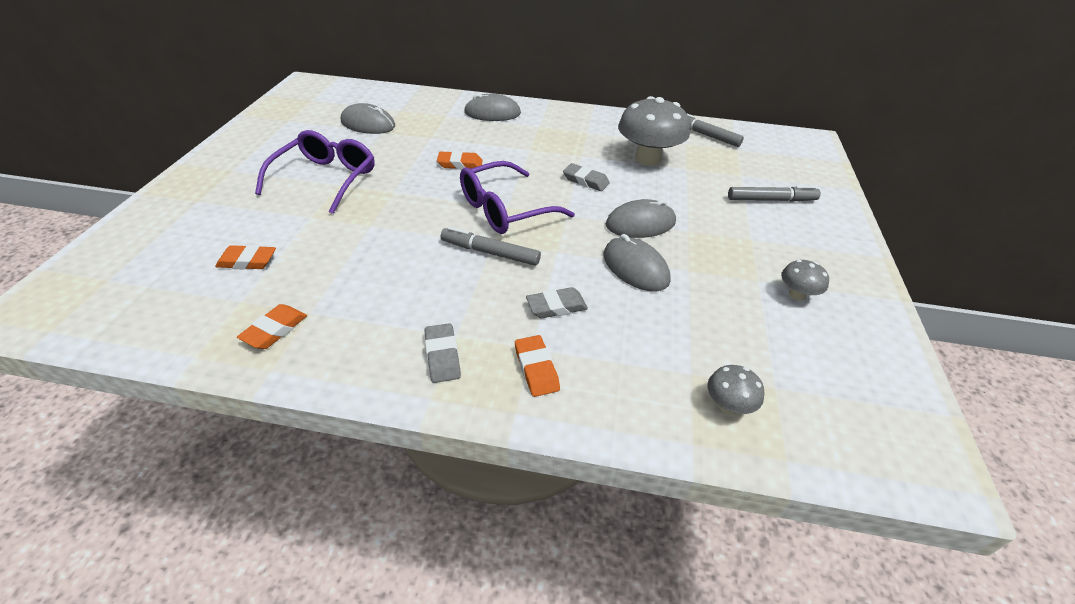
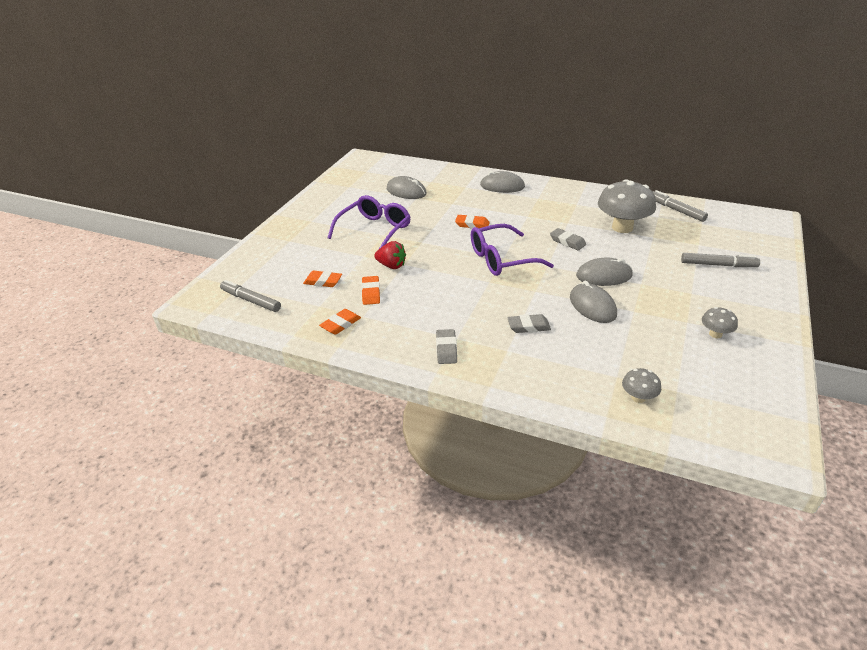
camera: 15 degrees right, 5 degrees down
(352, 229) = (391, 266): none -> red strawberry
(490, 252) = (486, 288): grey marker -> grey marker (251, 300)
(536, 369) = (508, 362): orange eraser -> orange eraser (371, 293)

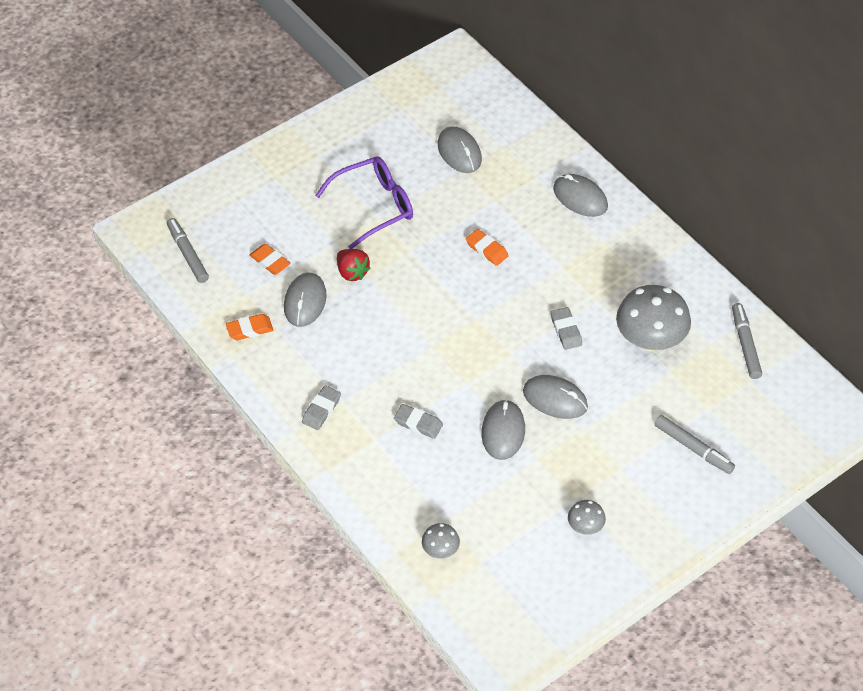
camera: 30 degrees right, 15 degrees up
(371, 293) = (305, 301): orange eraser -> grey mouse
(502, 259) = (472, 321): purple glasses -> none

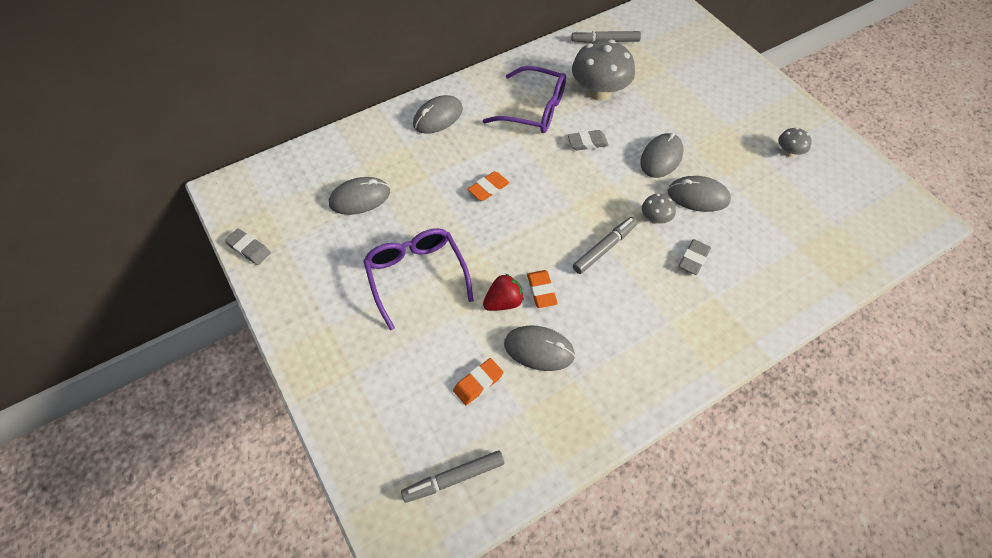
camera: 85 degrees left, 5 degrees up
(249, 329) = (574, 409): orange eraser -> orange eraser (541, 291)
(321, 410) = (682, 341): grey eraser -> grey eraser (249, 249)
(440, 550) = (831, 253): grey mushroom -> grey mushroom (655, 219)
(609, 279) = (533, 109): none -> purple glasses
(693, 448) = (705, 81): grey marker -> grey marker (604, 248)

